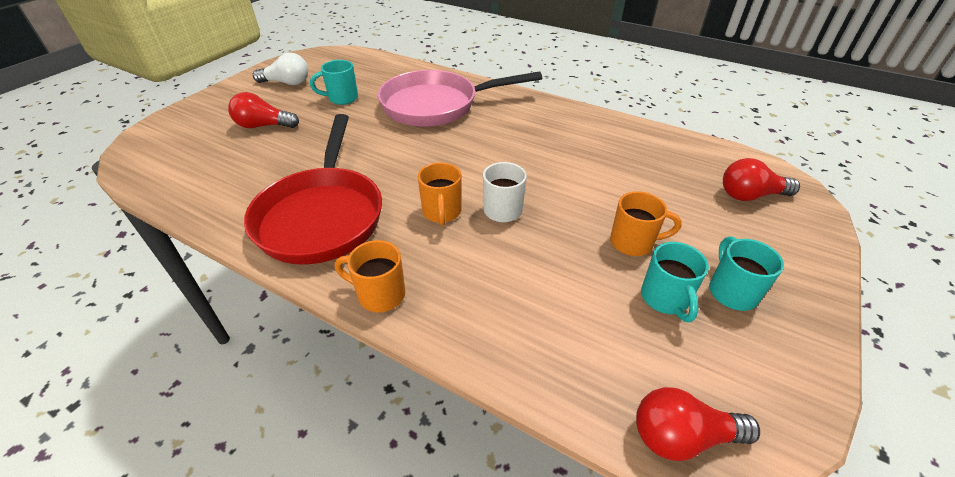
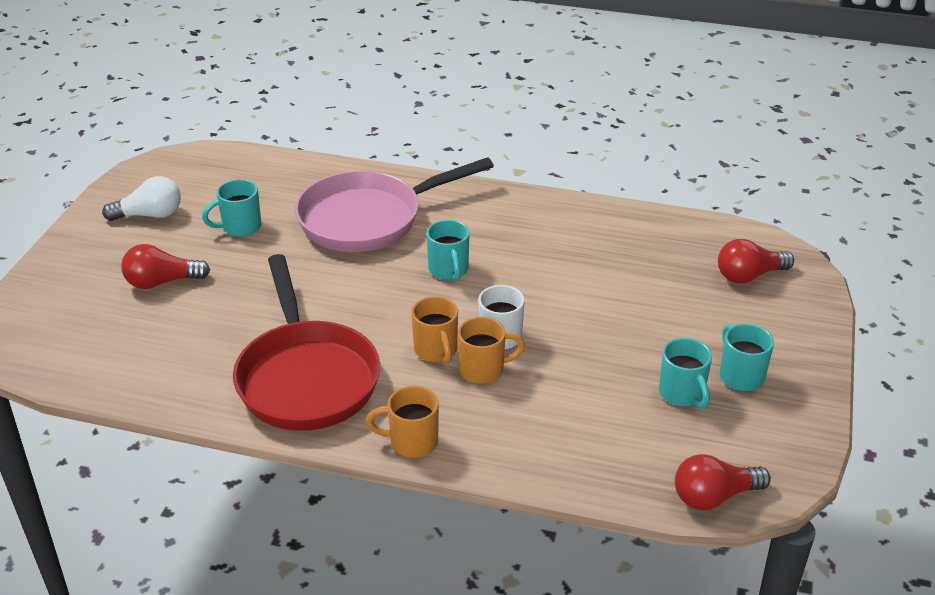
camera: 15 degrees left, 5 degrees down
(481, 150) = (449, 270): none -> turquoise mug
(633, 243) = (642, 346): orange mug -> orange mug (484, 370)

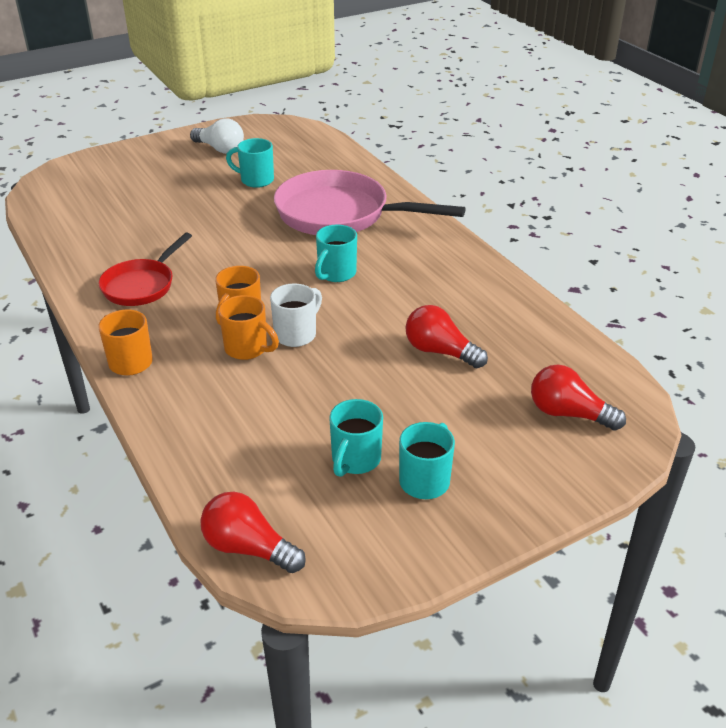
camera: 45 degrees right, 0 degrees up
(162, 282) = (163, 188): red light bulb -> red light bulb (440, 352)
(306, 378) = (141, 285): red pan -> red pan, size x0.57

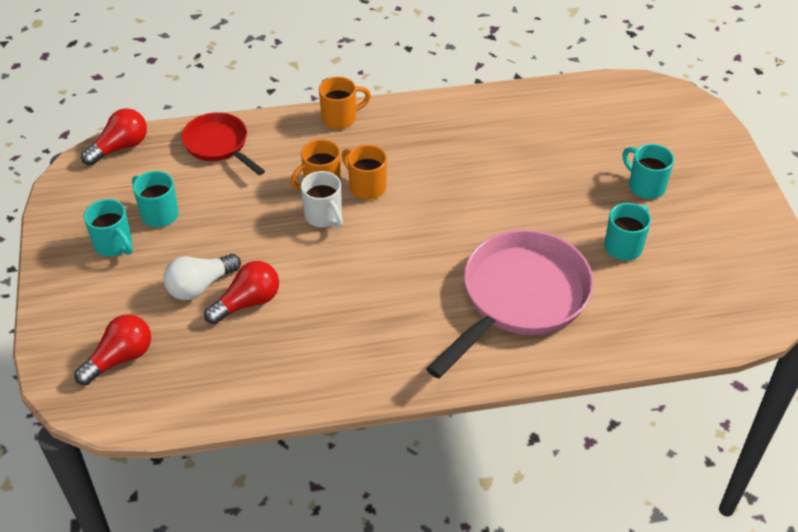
camera: 110 degrees right, 10 degrees up
(141, 285) = (446, 136): red pan -> red pan (219, 145)
(220, 149) = (715, 231): white light bulb -> white light bulb (200, 286)
(336, 274) = (404, 265): turquoise mug -> turquoise mug (645, 186)

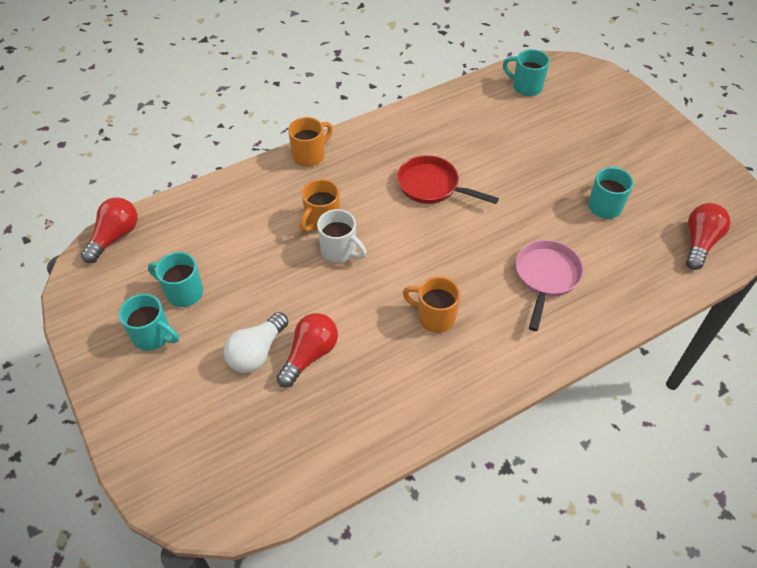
camera: 20 degrees left, 5 degrees up
(120, 358) = (212, 451): red light bulb -> red light bulb (699, 243)
(219, 145) = (210, 209): red pan -> red pan (432, 186)
(366, 187) = (364, 213): orange mug -> orange mug (434, 317)
(520, 298) = (546, 277): pink pan -> pink pan, size x0.57
(645, 186) = (593, 149): turquoise mug -> turquoise mug (525, 87)

